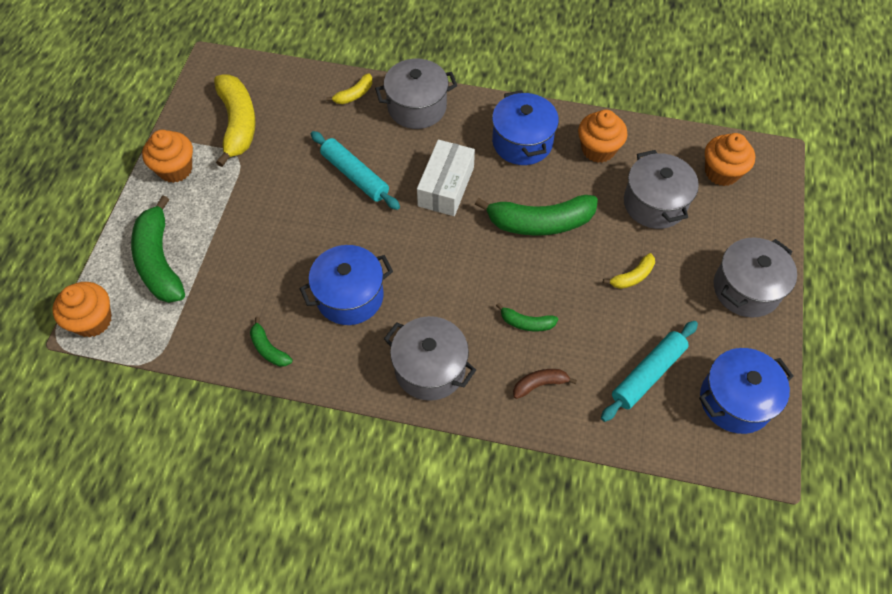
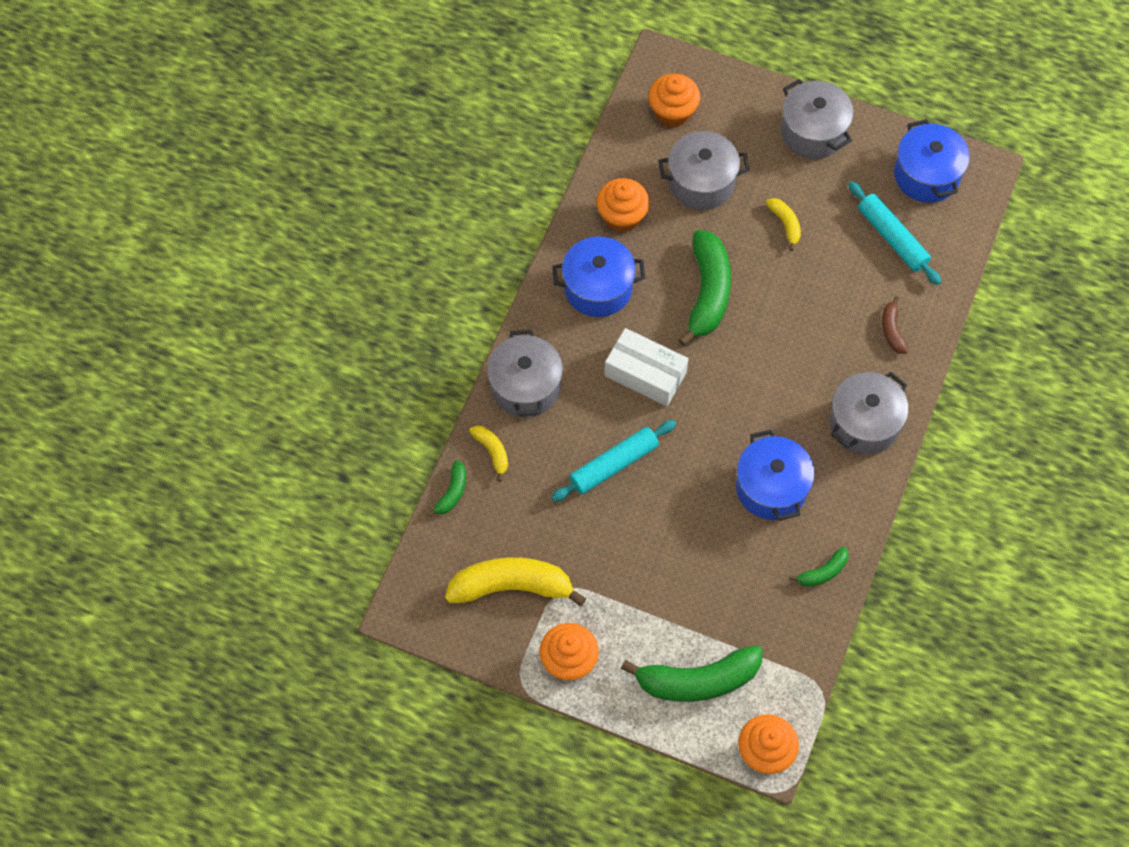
camera: 80 degrees left, 5 degrees up
(526, 323) = (824, 329): green banana -> green banana (452, 493)

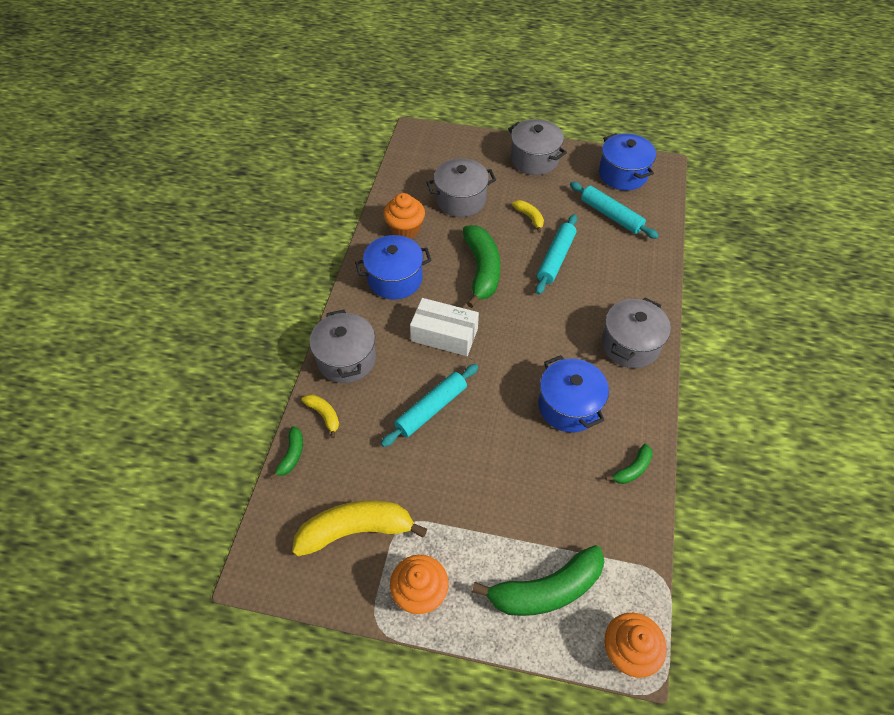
camera: 10 degrees left, 10 degrees down
(672, 112) = (430, 161): orange cupcake -> none
(804, 291) = (556, 258): none -> turquoise rolling pin
(892, 330) = (630, 275): brown banana -> none

